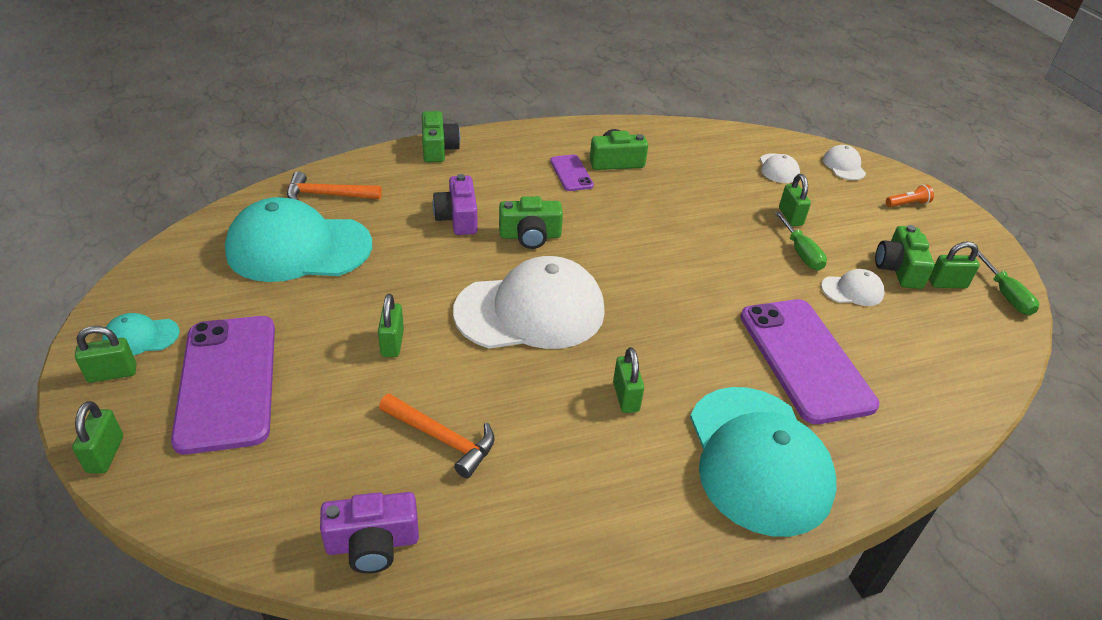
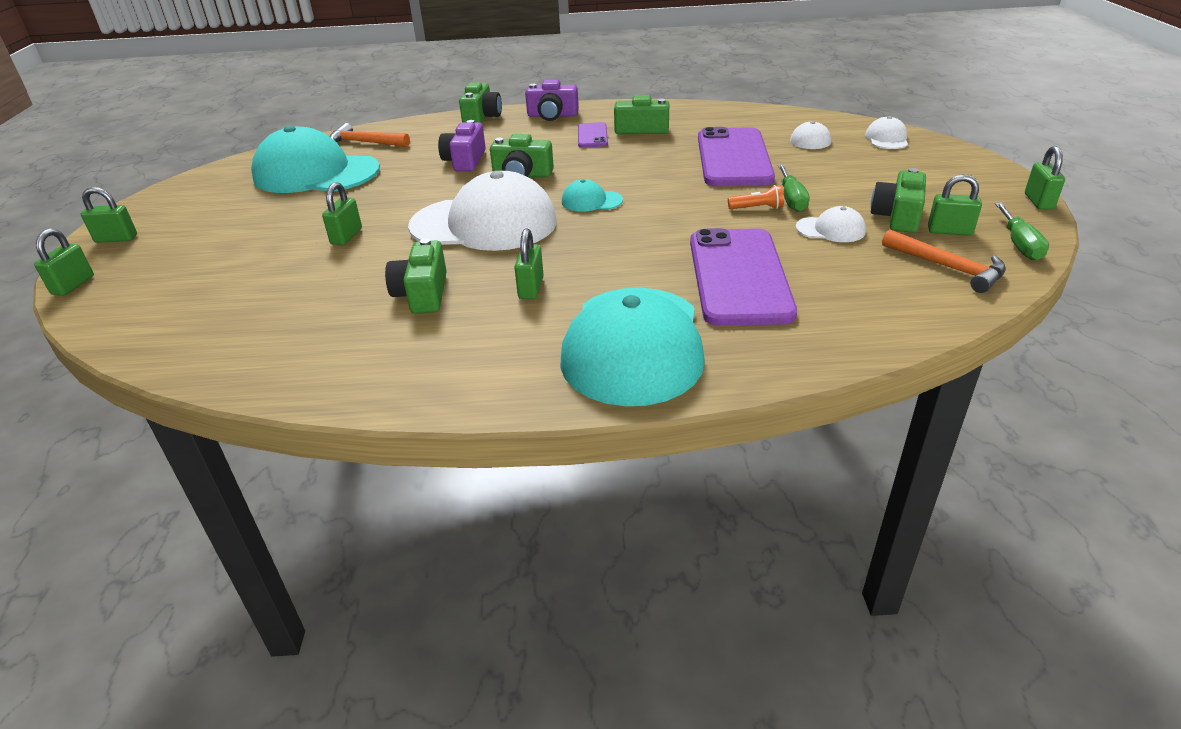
camera: 20 degrees right, 5 degrees down
(141, 337) = (154, 219): turquoise cap -> turquoise cap (591, 201)
(228, 382) = (196, 250): purple phone -> purple phone (734, 158)
(373, 543) = (229, 362): purple camera -> purple camera (552, 115)
(442, 438) = (340, 301): orange hammer -> orange hammer (947, 267)
(522, 418) = (422, 294): none -> green camera
(790, 217) = (798, 173): green padlock -> green padlock (1038, 201)
(907, 204) = (943, 169): orange flashlight -> orange flashlight (757, 208)

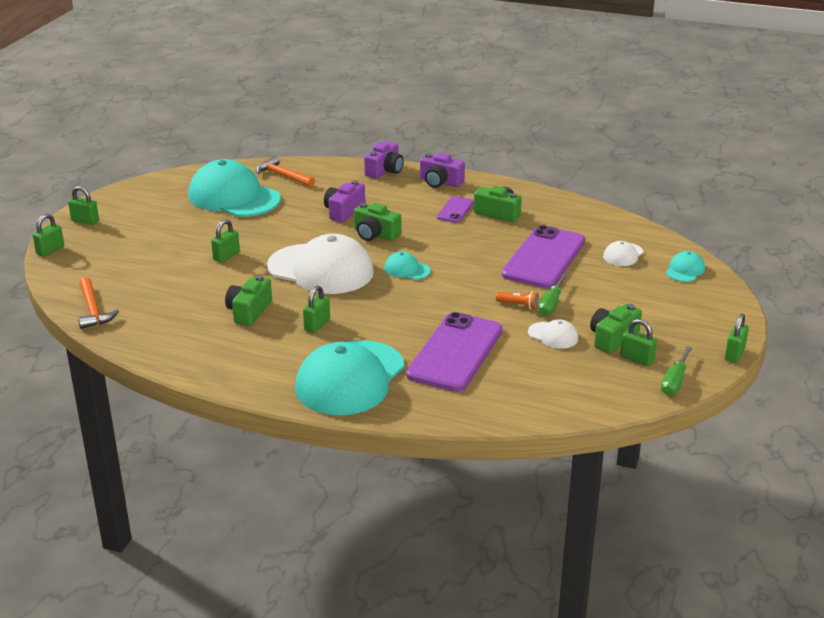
camera: 20 degrees right, 5 degrees down
(481, 117) = (384, 170): green camera -> purple camera
(886, 139) = (685, 270): white cap -> turquoise cap
(947, 267) = (602, 384): orange hammer -> orange hammer (93, 310)

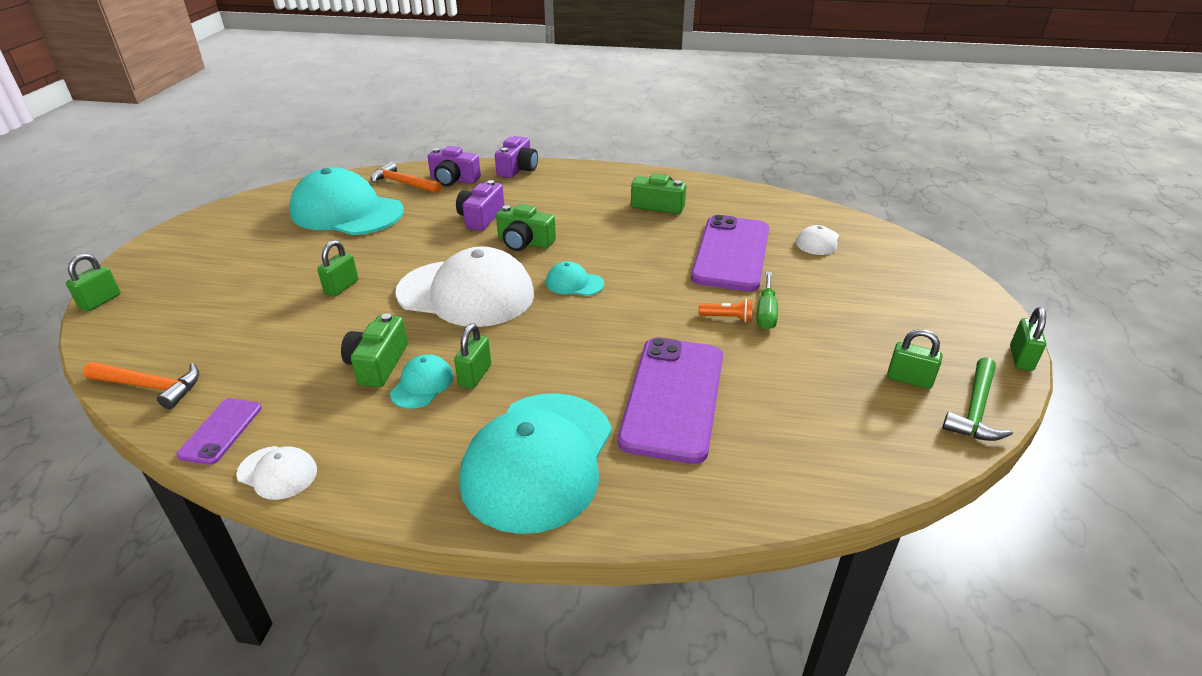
camera: 10 degrees left, 5 degrees up
(85, 221) = (155, 257): green padlock -> none
(93, 310) = (150, 386): orange hammer -> orange hammer turned 45 degrees counterclockwise
(440, 182) = (582, 176): purple camera -> purple camera (454, 180)
(455, 210) = (609, 206): purple phone -> purple phone (221, 431)
(553, 335) = (788, 356): white cap -> white cap (277, 472)
(612, 338) = (863, 352): green camera -> none
(674, 382) = (975, 409): green screwdriver -> green hammer
(685, 270) = (895, 253): turquoise cap -> turquoise cap (422, 384)

